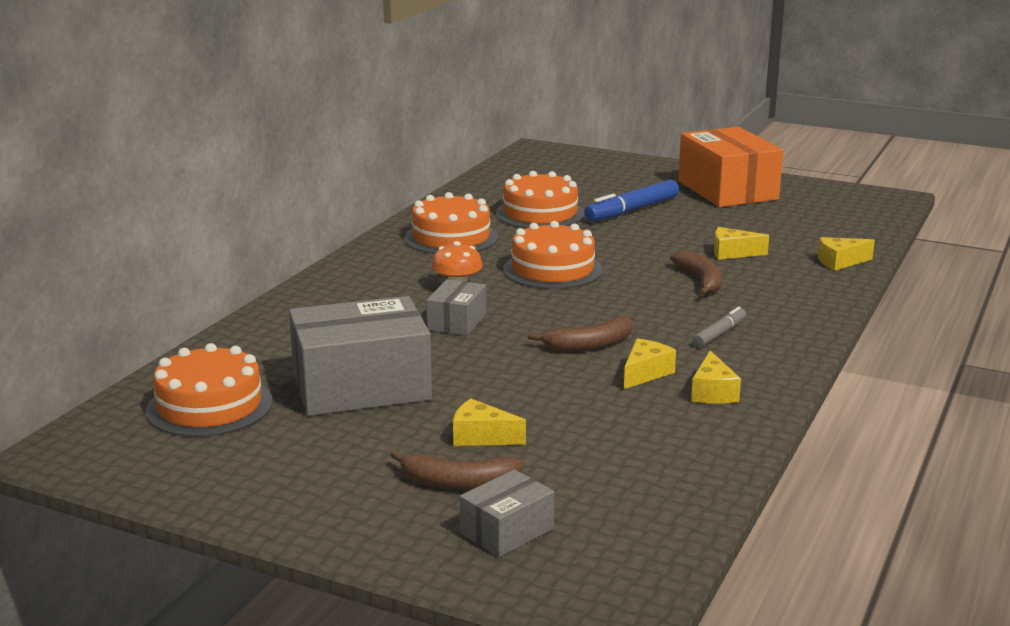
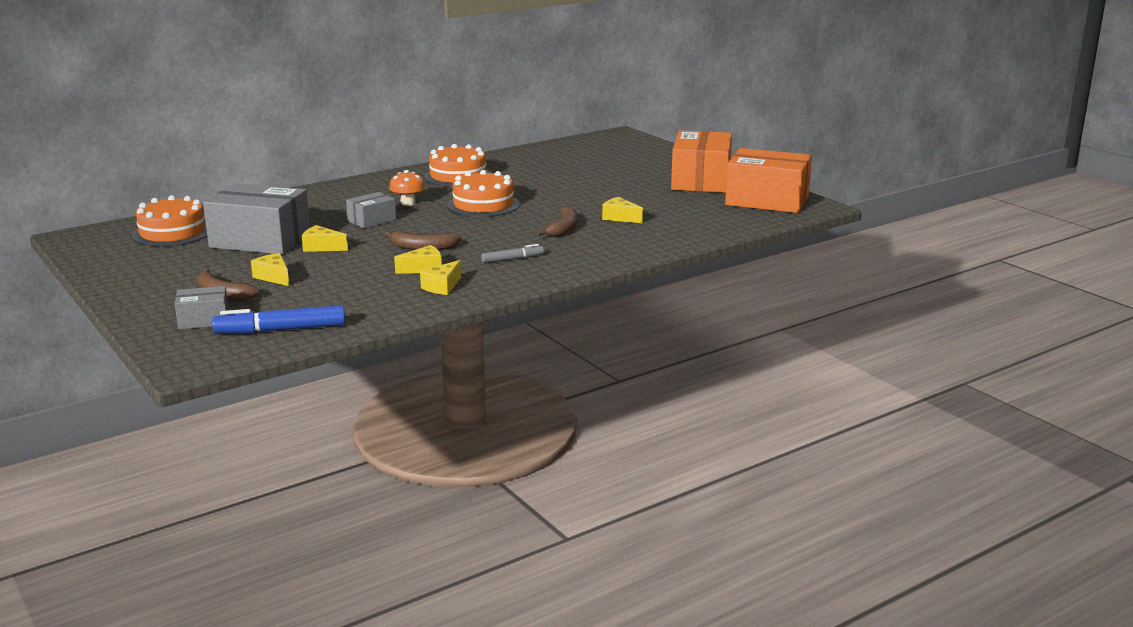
camera: 30 degrees right, 0 degrees up
(540, 214) = (541, 172): orange cake -> none
(632, 210) = (606, 181): blue marker -> blue marker (281, 330)
(834, 200) = (767, 200): none -> orange box
(840, 262) = (684, 237): yellow cheese -> yellow cheese (321, 247)

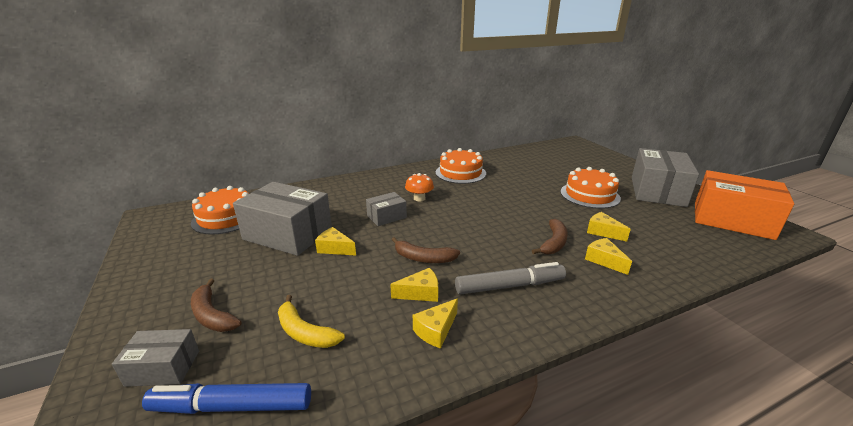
camera: 10 degrees right, 5 degrees up
(274, 277) = (274, 291): yellow cheese -> yellow cheese (604, 260)
(320, 296) = (305, 332): none -> yellow banana
(483, 205) = (480, 205): orange cake -> orange cake (589, 195)
(512, 259) = (509, 286): grey marker -> grey marker, size x1.75
(701, 180) = (657, 191): orange box -> grey box

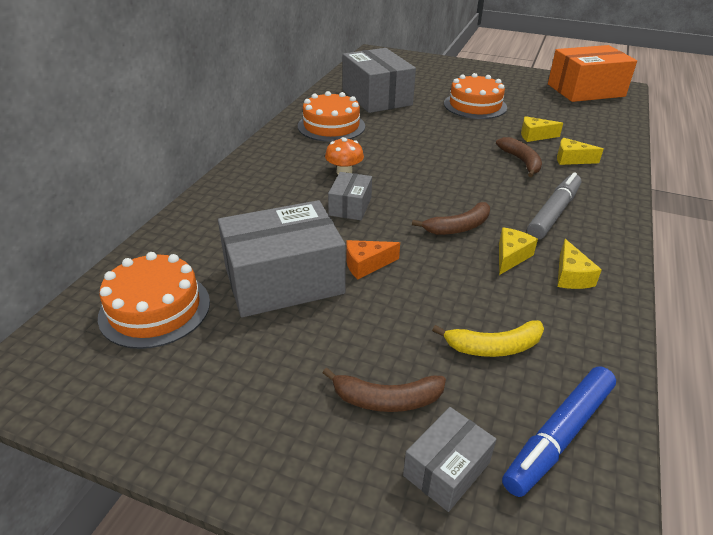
camera: 45 degrees left, 10 degrees up
(335, 248) = (366, 265): yellow cheese -> orange cheese
(657, 191) = (512, 83): grey box -> grey box (376, 97)

